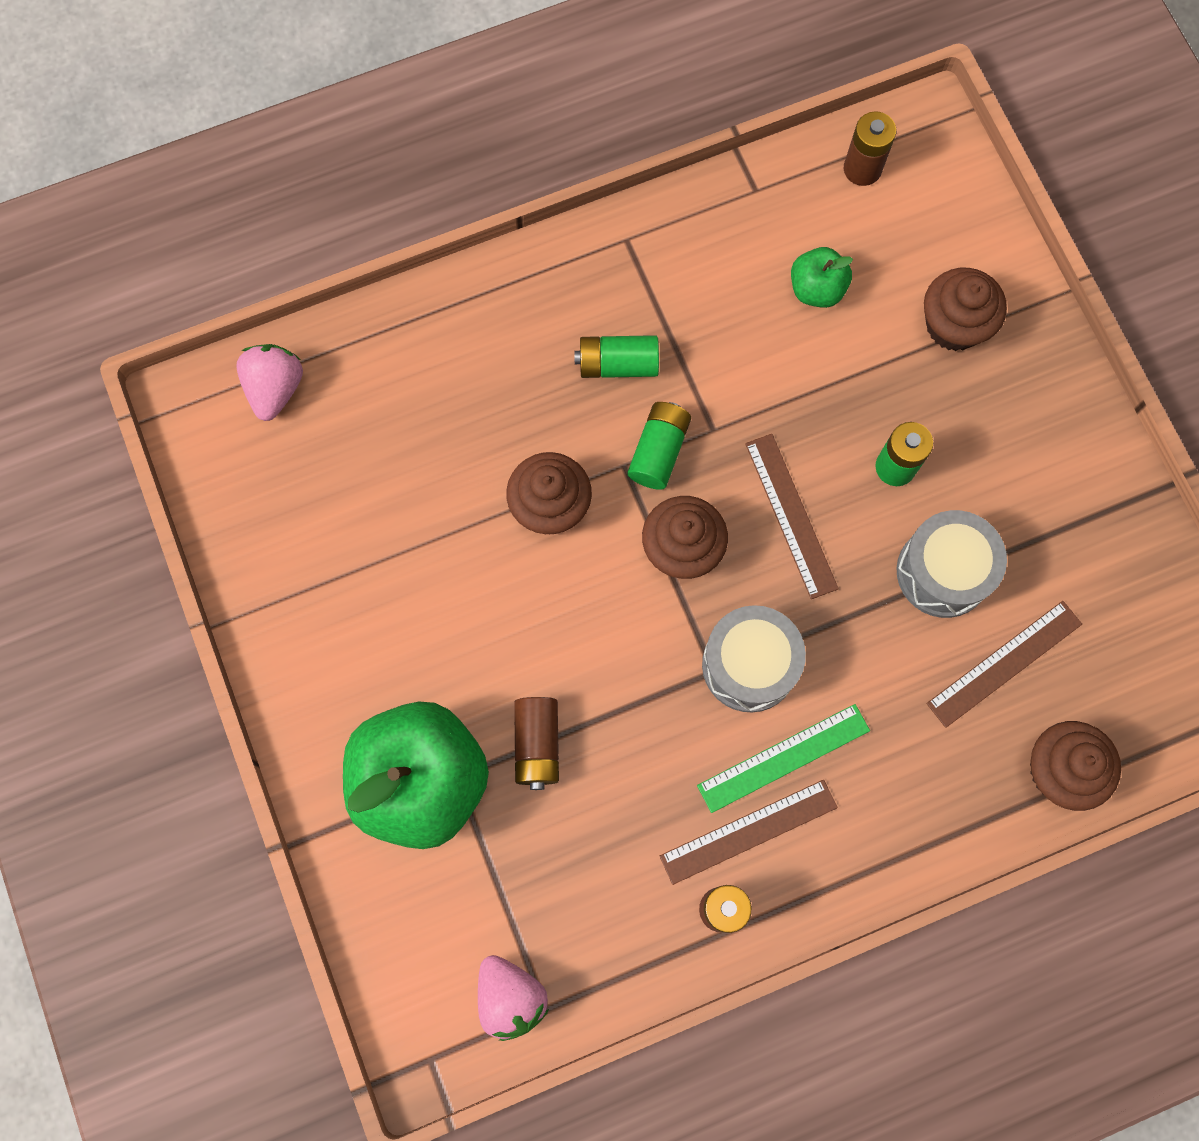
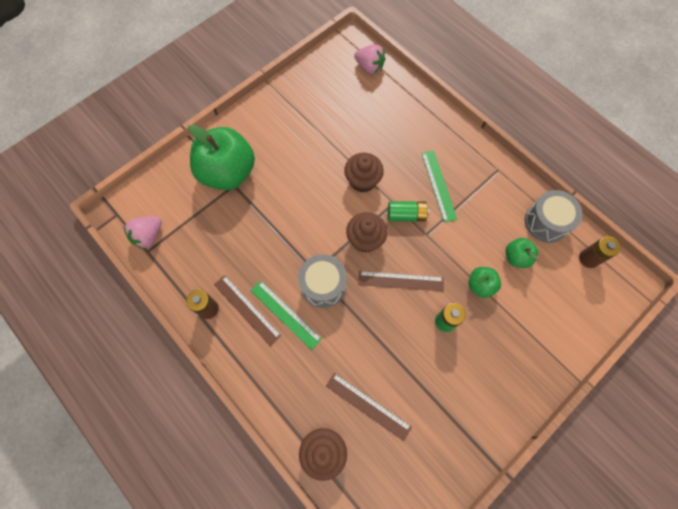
camera: 70 degrees right, 5 degrees down
(275, 388) = (369, 67): pink strawberry -> pink strawberry turned 45 degrees clockwise
(537, 745) = (257, 210): brown battery -> none
(617, 364) = (438, 185): green battery -> green ruler
(791, 515) = (401, 281): brown ruler -> brown ruler turned 45 degrees clockwise
(848, 376) = (480, 285): none -> green apple
(943, 572) = (402, 361): grey drum -> grey drum (546, 222)
(954, 325) = (531, 327): brown cupcake -> none

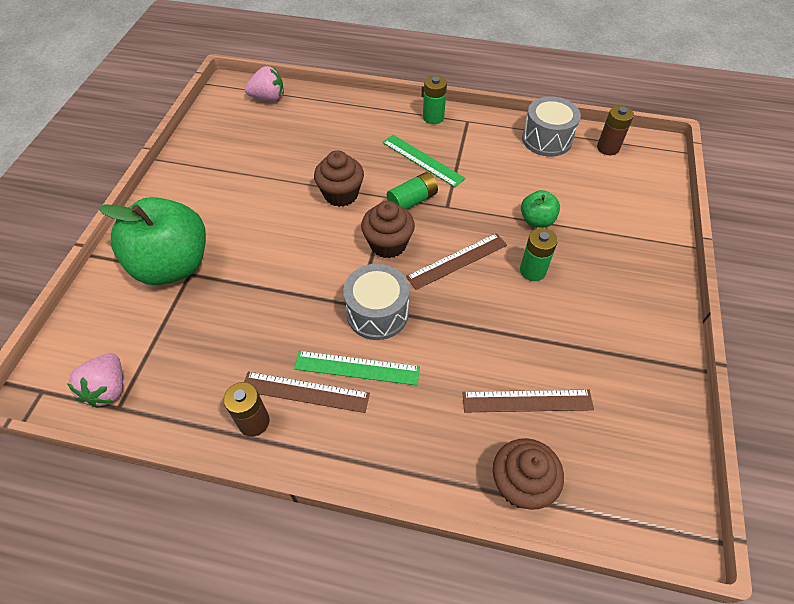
camera: 35 degrees left, 15 degrees down
(475, 152) = (433, 117): none -> green battery
(516, 257) = (547, 180): green apple -> none

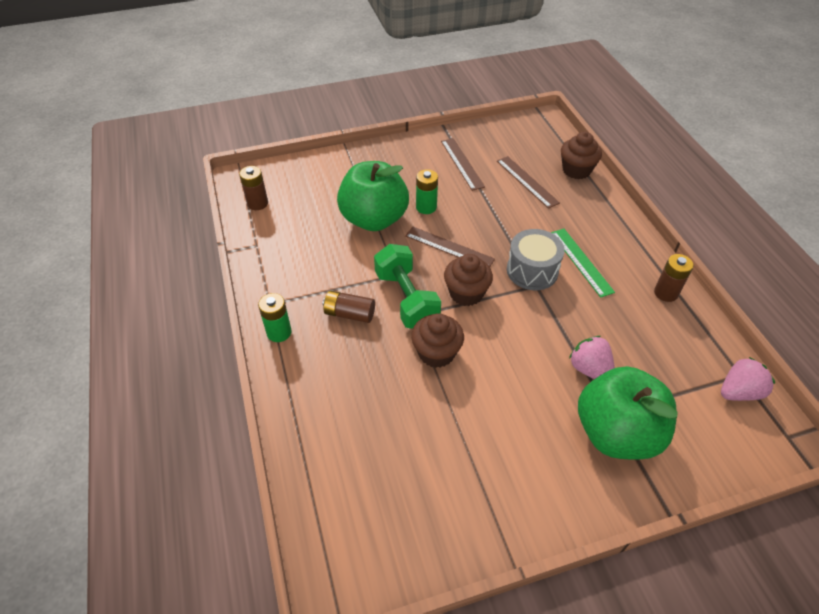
camera: 120 degrees left, 5 degrees down
(268, 98) = (331, 517): pink strawberry -> pink strawberry (590, 369)
(305, 392) = (622, 278): brown ruler -> brown ruler (462, 163)
(412, 200) = (407, 299): green battery -> green dumbbell
(422, 160) = (349, 314): green ruler -> brown battery
(536, 220) = (374, 219): green apple -> green apple, size x2.14
(547, 139) = (267, 241): grey drum -> none

